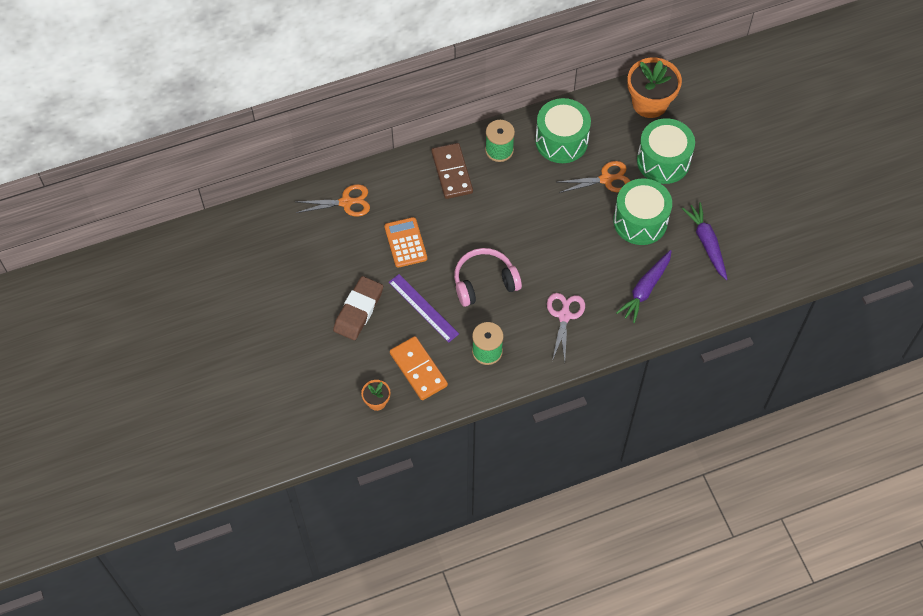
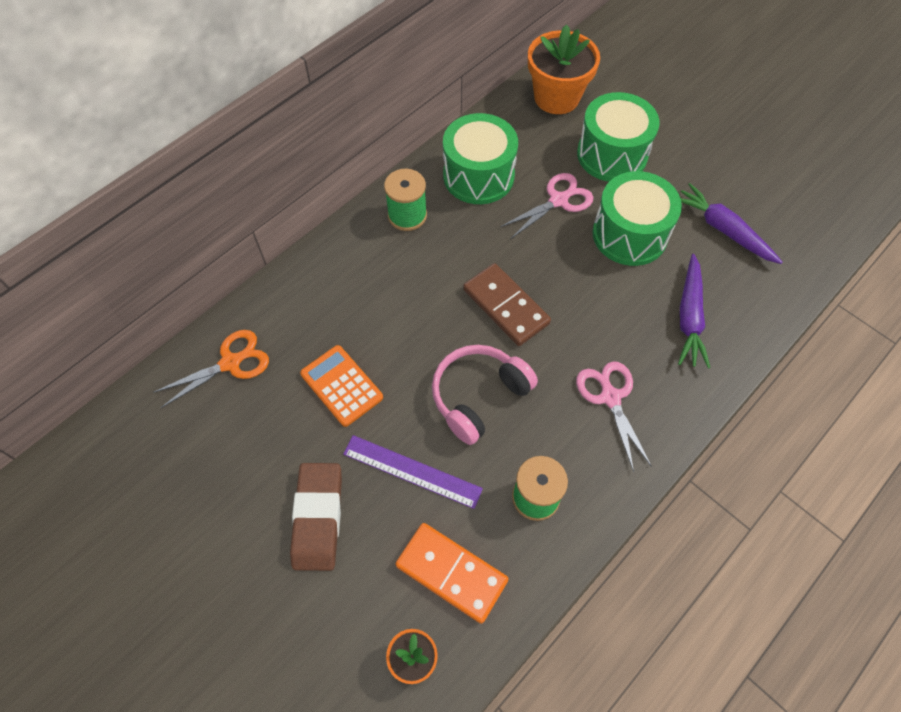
camera: 25 degrees left, 0 degrees up
(452, 172) = (360, 266): brown domino -> brown domino (506, 306)
(606, 179) = (559, 200): orange scissors -> pink scissors

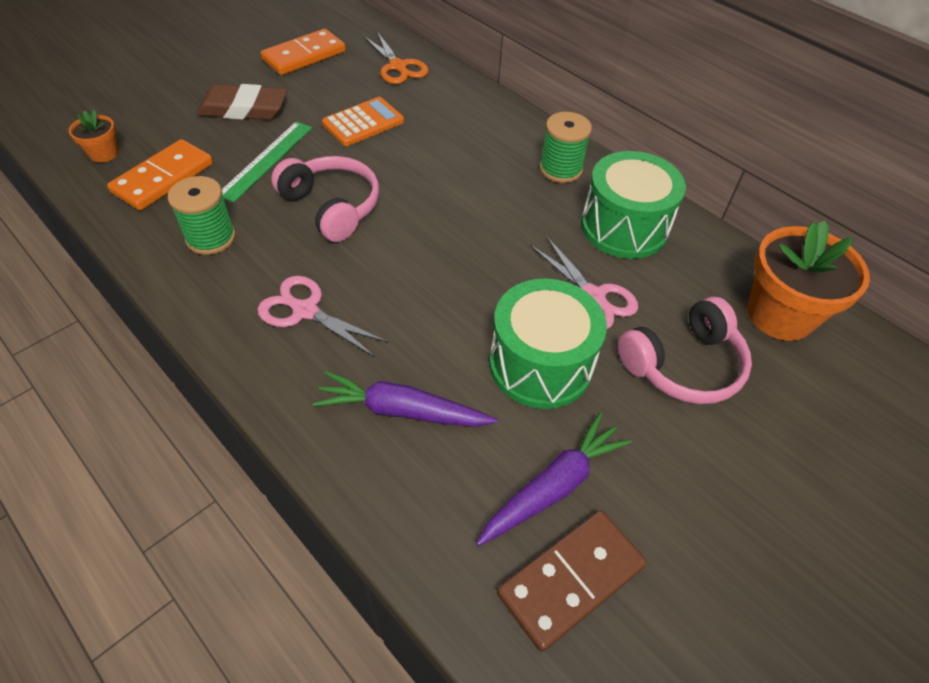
camera: 90 degrees right, 10 degrees down
(201, 471) = (304, 56): none -> orange domino
(412, 471) = (267, 160): purple ruler -> green ruler
(506, 306) = (437, 235): brown domino -> brown domino (571, 580)
(610, 397) = (305, 311): pink scissors -> pink scissors turned 135 degrees counterclockwise
(612, 154) = (683, 365): green drum -> pink headphones

